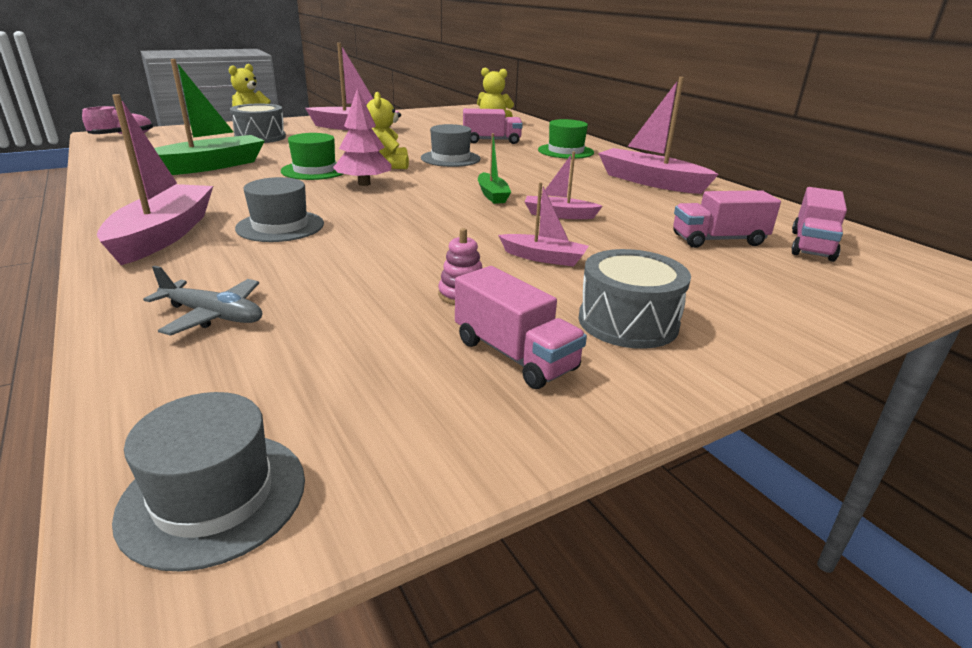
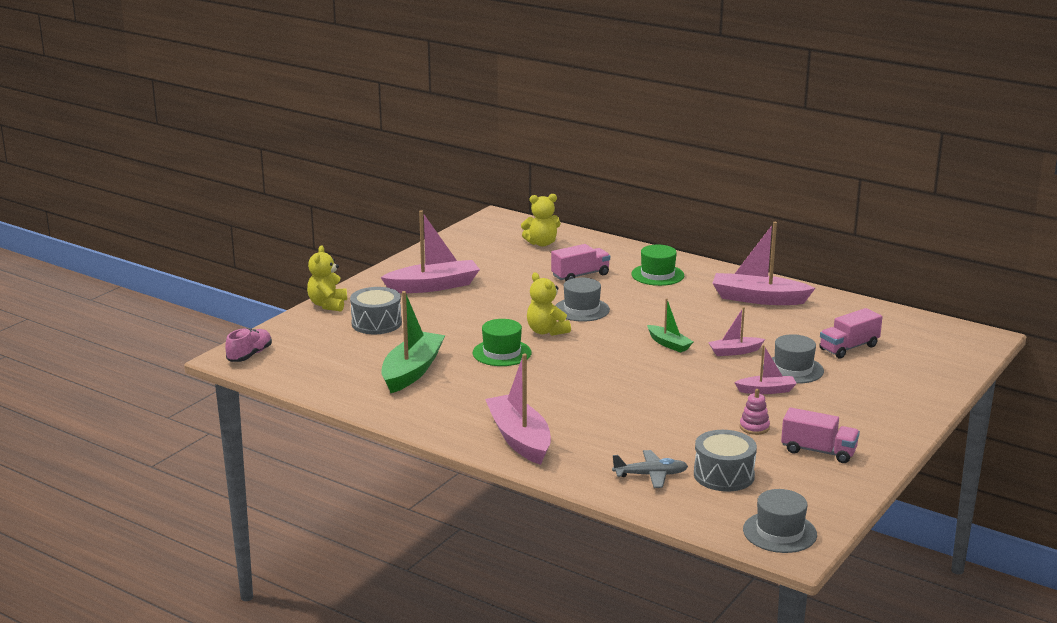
camera: 25 degrees left, 5 degrees down
(280, 226) = (577, 411): grey hat -> grey hat (793, 369)
(364, 184) = (563, 357): pink tree -> none
(628, 322) = (850, 419): grey drum -> grey drum (723, 475)
(812, 245) = (903, 337): pink truck -> none

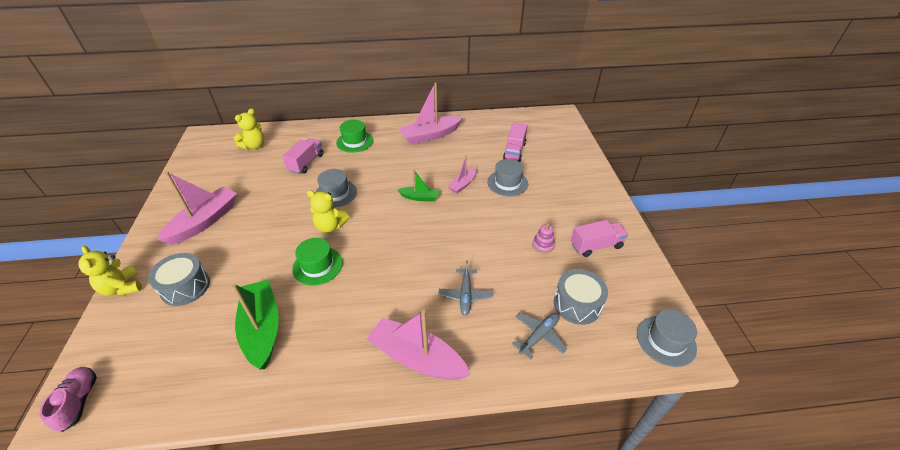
camera: 40 degrees left, 20 degrees up
(617, 424) = (465, 295): none -> grey plane
(766, 390) = (513, 208): pink boat -> none

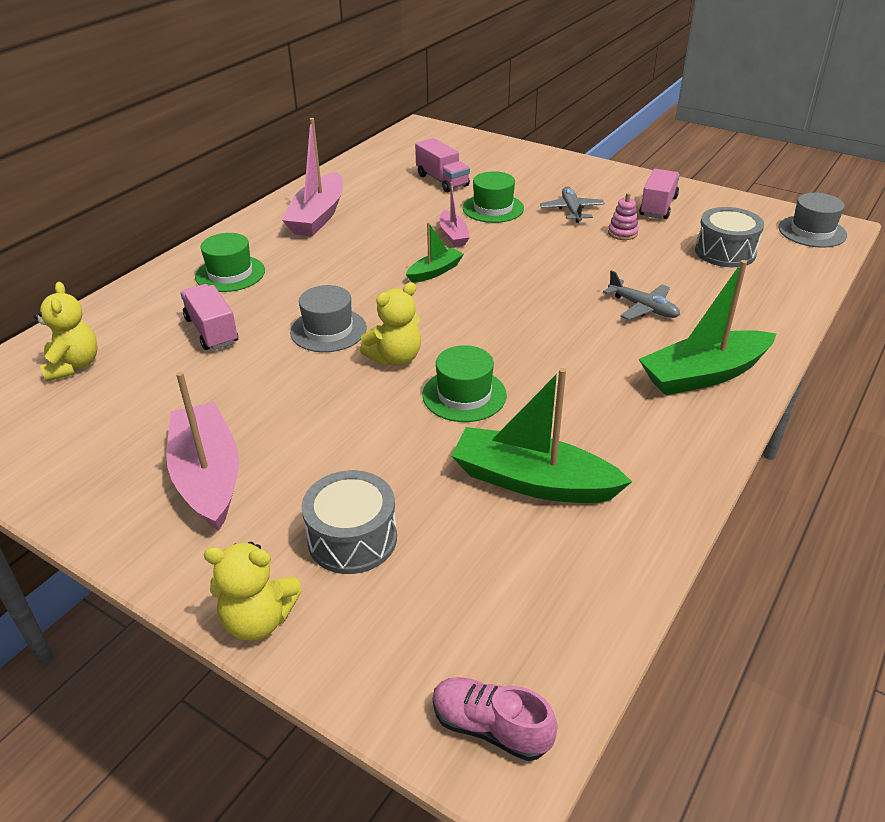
camera: 50 degrees left, 5 degrees down
(417, 358) = (703, 375): pink boat -> green boat
(507, 183) = (493, 208): grey hat -> green hat
(539, 336) = (745, 290): grey plane -> grey plane (571, 210)

